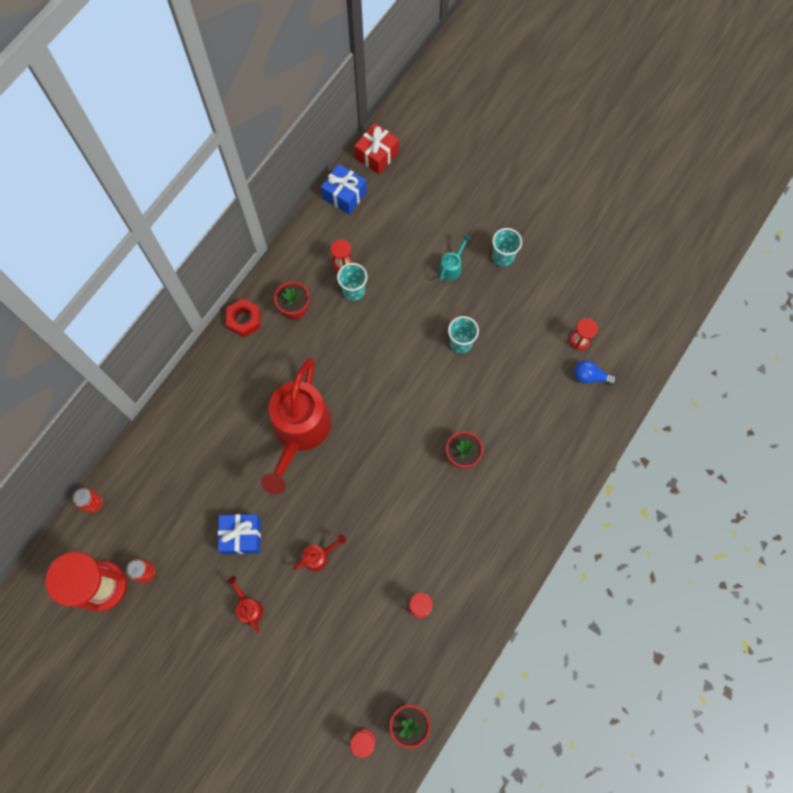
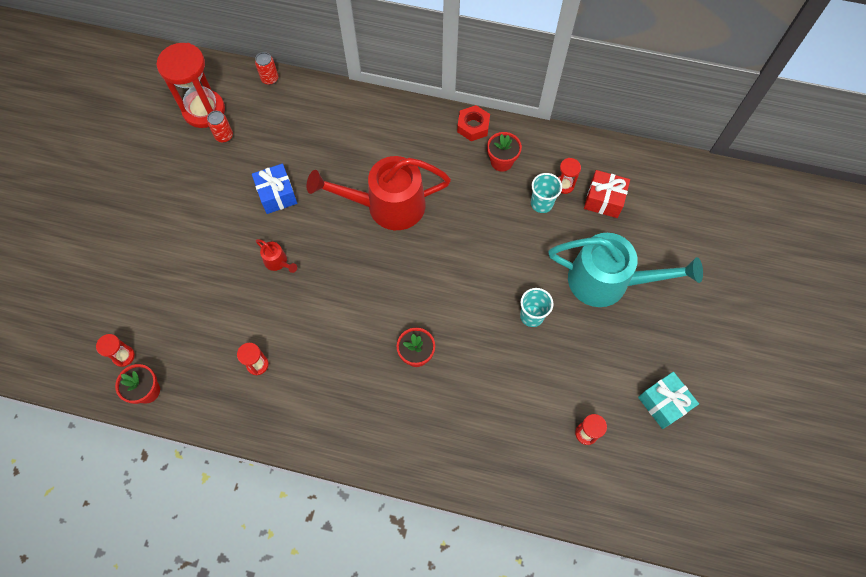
camera: 70 degrees right, 5 degrees down
(248, 607) = (217, 222): red watering can -> none
(344, 195) = (635, 162): blue gift -> none
(377, 155) = (691, 175): red gift -> red gift (604, 200)
(452, 267) = (608, 281): turquoise watering can -> turquoise watering can, size x2.49
(503, 257) = (643, 326): turquoise cup -> none
(574, 270) = (663, 403): none -> turquoise gift
(590, 376) = (551, 457): blue light bulb -> none

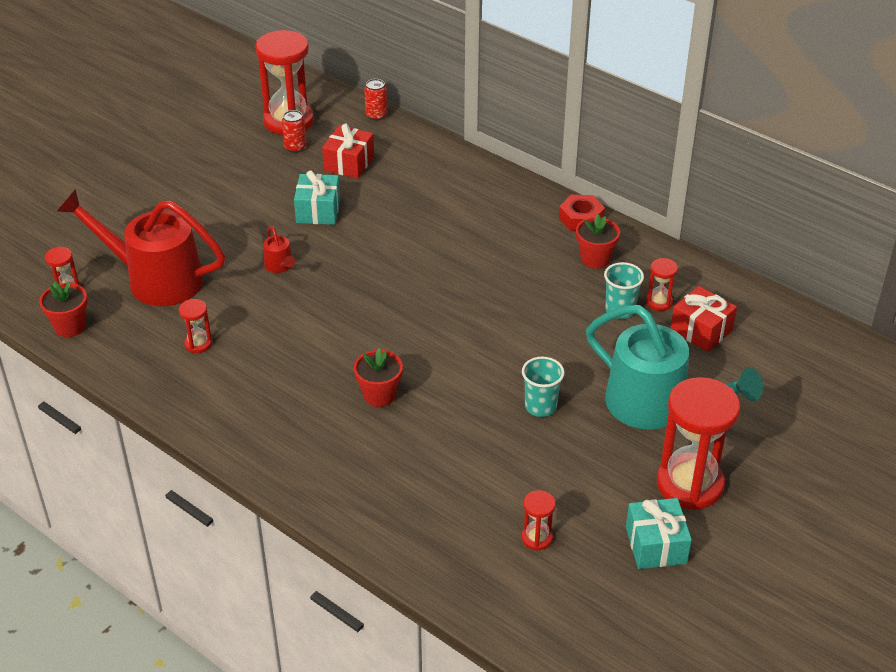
camera: 25 degrees right, 25 degrees down
(275, 137) = (349, 163): none -> red gift
(277, 195) = (318, 211): blue gift -> turquoise gift
(386, 206) = (433, 256): red watering can -> red watering can (154, 279)
(660, 341) = (689, 484): none -> red hourglass

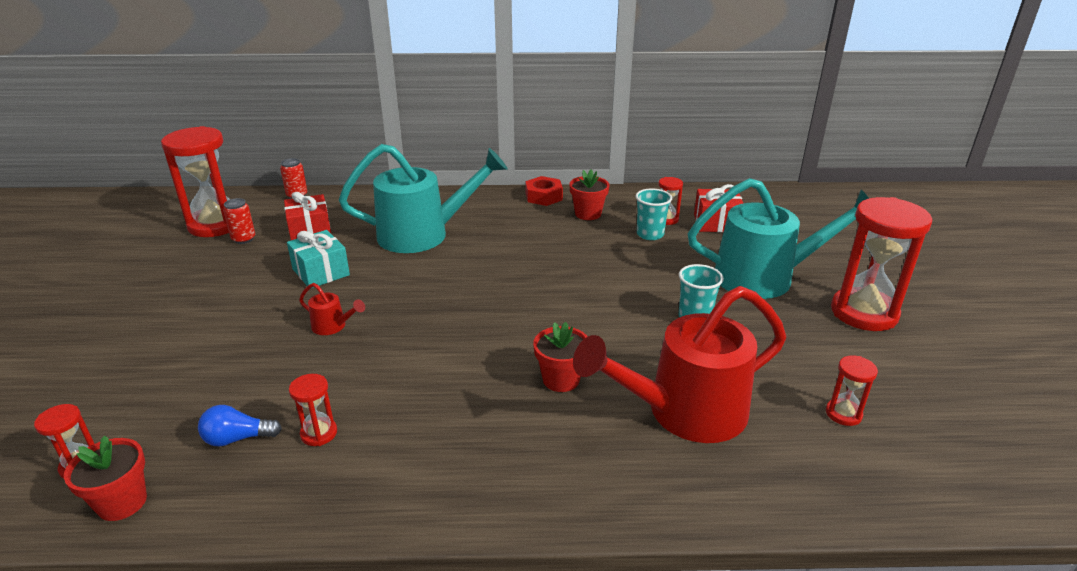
camera: 40 degrees left, 10 degrees down
(154, 279) = (196, 400): red watering can -> red watering can (683, 413)
(154, 320) = (237, 438): none -> blue light bulb
(431, 211) = (424, 234): none -> turquoise watering can
(656, 545) = (916, 365): turquoise gift -> none

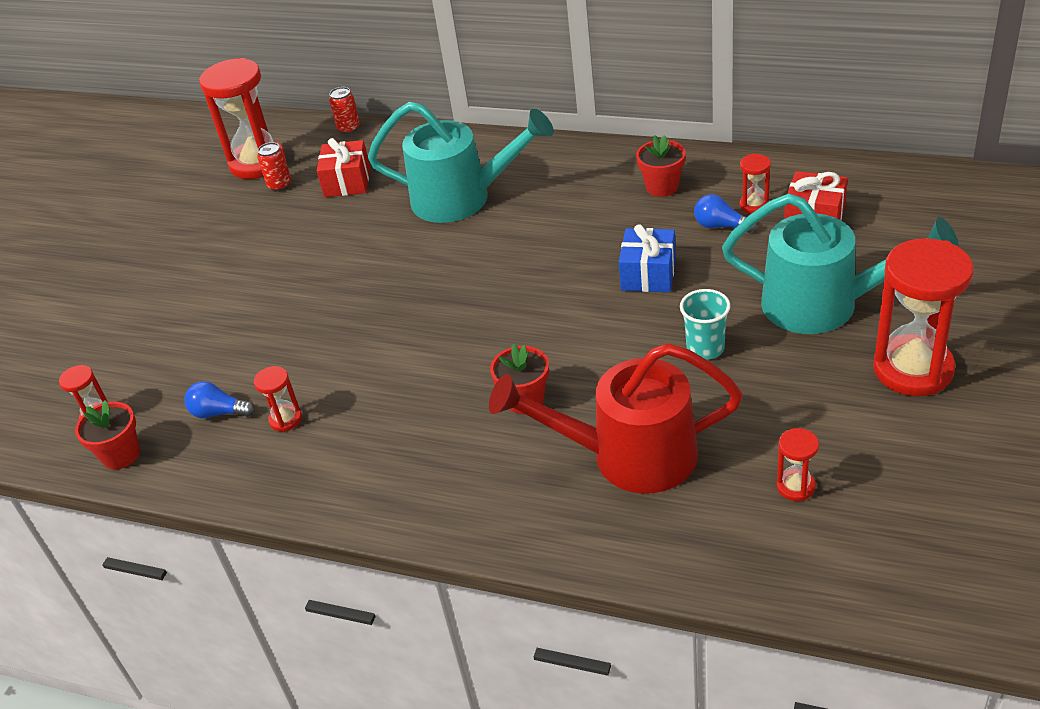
camera: 25 degrees right, 10 degrees up
(321, 272) = (341, 238): turquoise gift -> none
(333, 326) = (333, 306): red watering can -> none
(543, 196) = (622, 155): red nut -> none
(613, 271) = (648, 274): none -> blue gift
(650, 234) = (720, 226): turquoise cup -> blue light bulb

